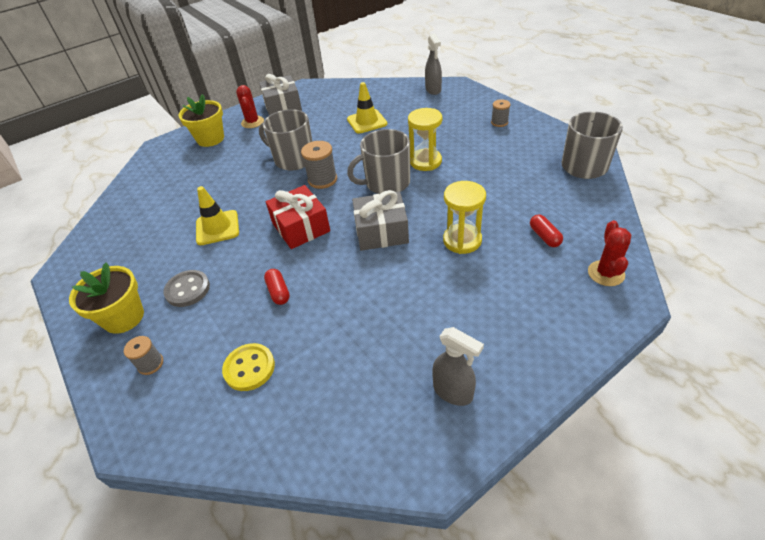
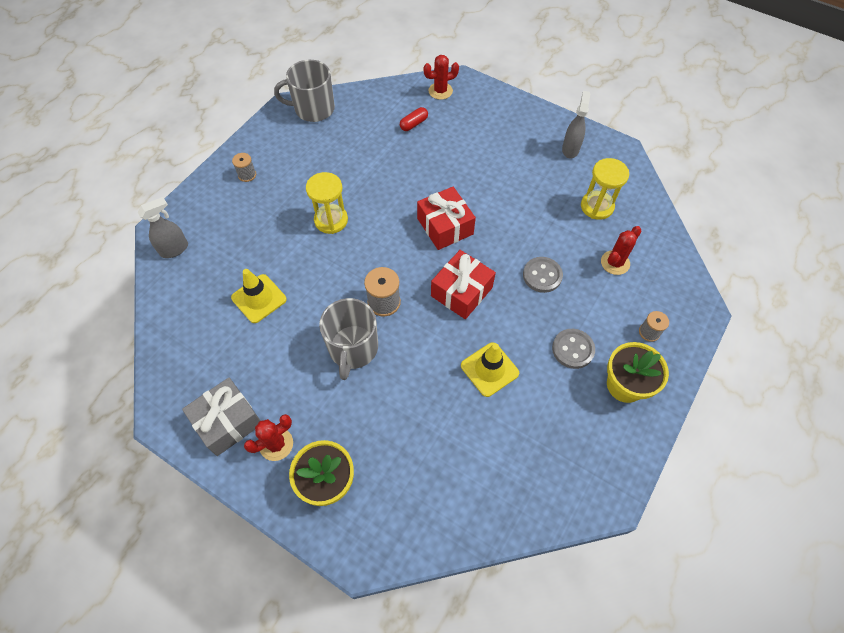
camera: 115 degrees left, 15 degrees up
(249, 368) = (615, 263): yellow button -> red cactus
(278, 292) = (542, 275): red capsule -> grey button
(381, 232) = (445, 226): grey gift -> red gift
(386, 183) = (374, 243): grey mug -> none
(462, 240) = (436, 170): yellow hourglass -> yellow hourglass (597, 206)

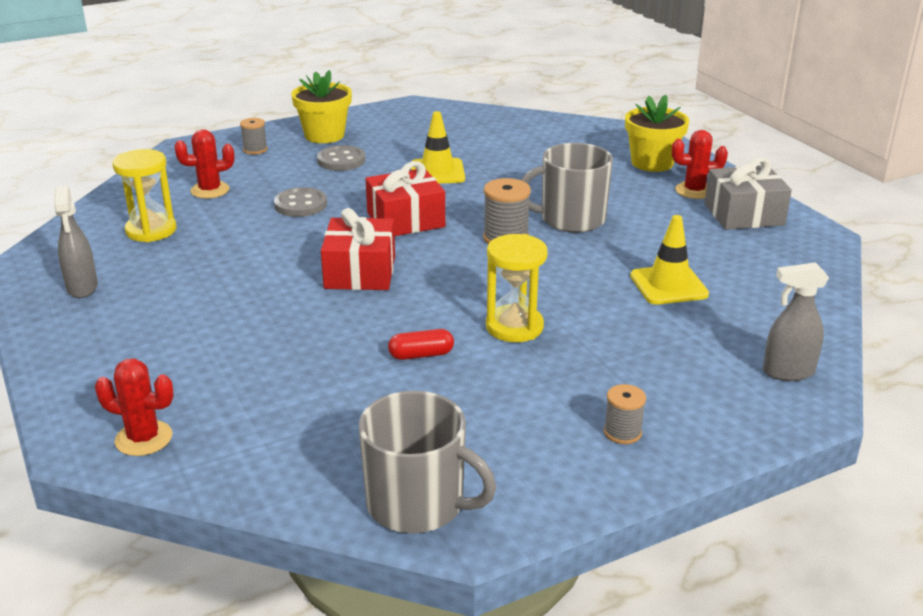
camera: 150 degrees left, 30 degrees down
(353, 348) = (571, 219): grey mug -> grey mug turned 135 degrees counterclockwise
(414, 124) = (258, 402): red capsule -> red capsule (421, 355)
(570, 149) = (82, 288): grey spray bottle -> grey spray bottle turned 60 degrees counterclockwise

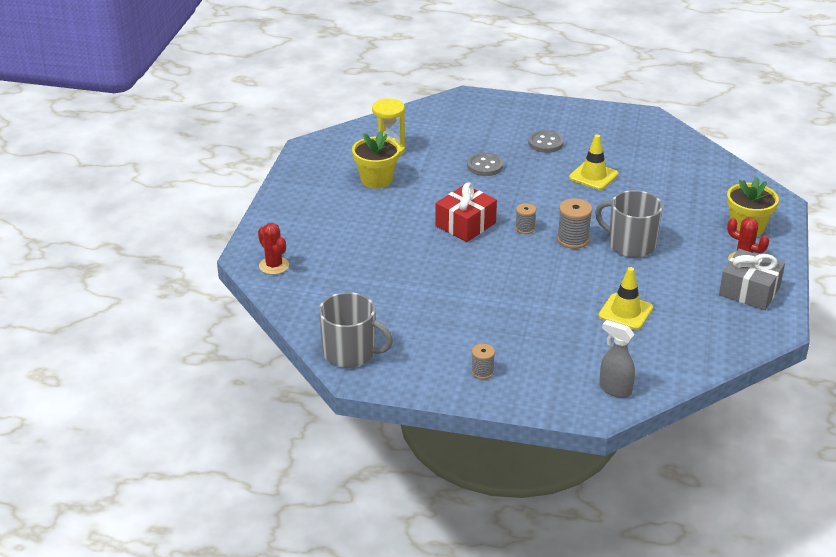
camera: 40 degrees right, 5 degrees up
(82, 288) = (322, 172): grey spray bottle -> none
(210, 190) = (447, 135): red cactus -> none
(255, 149) = (504, 114): grey spool -> grey spool (525, 228)
(324, 135) = (558, 119): yellow flower pot -> yellow flower pot (376, 179)
(405, 220) = (531, 202): red gift -> none
(417, 504) = (350, 353): grey mug -> grey mug turned 45 degrees counterclockwise
(421, 355) = (438, 286): red capsule -> none
(514, 327) = (504, 294): yellow hourglass -> none

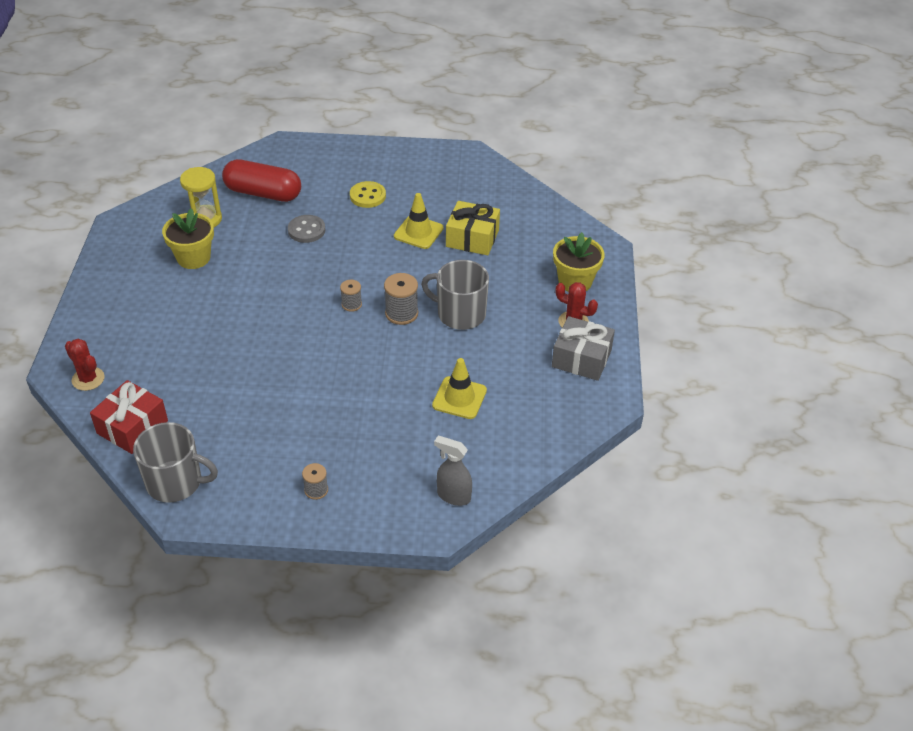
camera: 10 degrees left, 10 degrees up
(445, 133) = (263, 193): none -> red capsule
(465, 224) = (290, 305): red gift -> red gift (132, 427)
(545, 143) = (367, 196): grey button -> yellow button
(646, 185) = (472, 238): none -> yellow gift

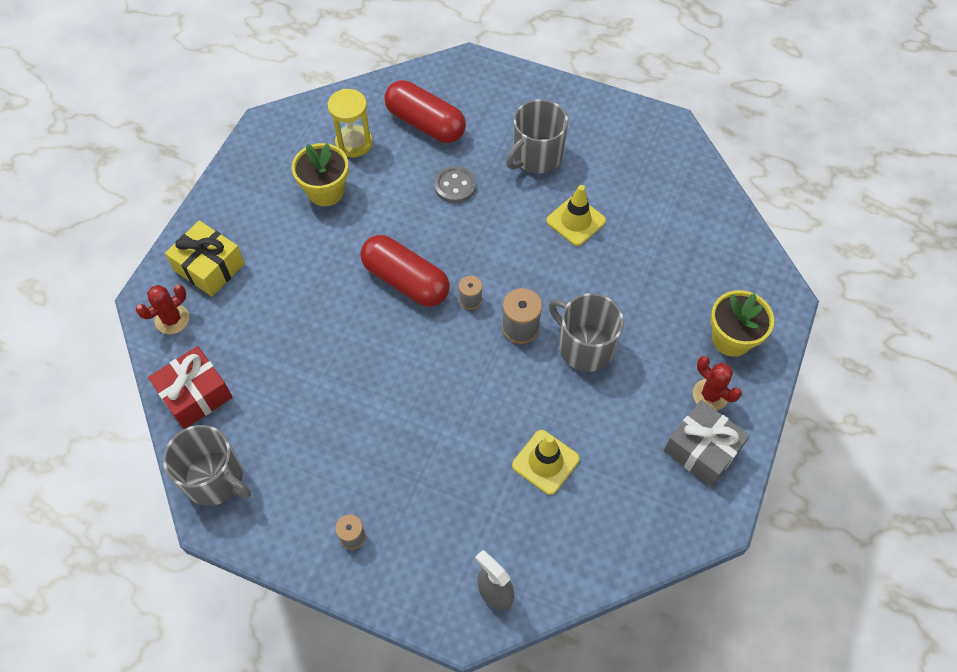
camera: 20 degrees right, 15 degrees up
(88, 379) = (172, 319): red cactus -> red cactus turned 75 degrees clockwise
(290, 304) = (406, 281): none -> red capsule
(367, 196) = (536, 156): yellow button -> grey mug
(472, 238) = (633, 245): yellow gift -> yellow gift (209, 267)

